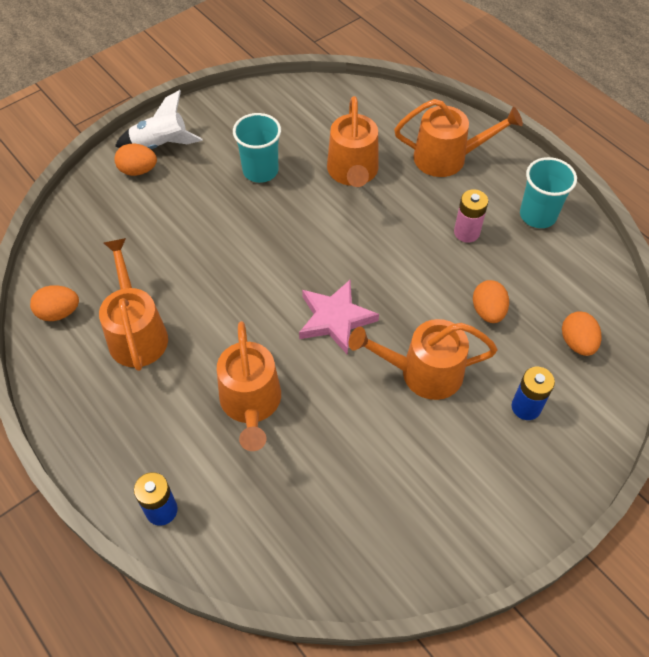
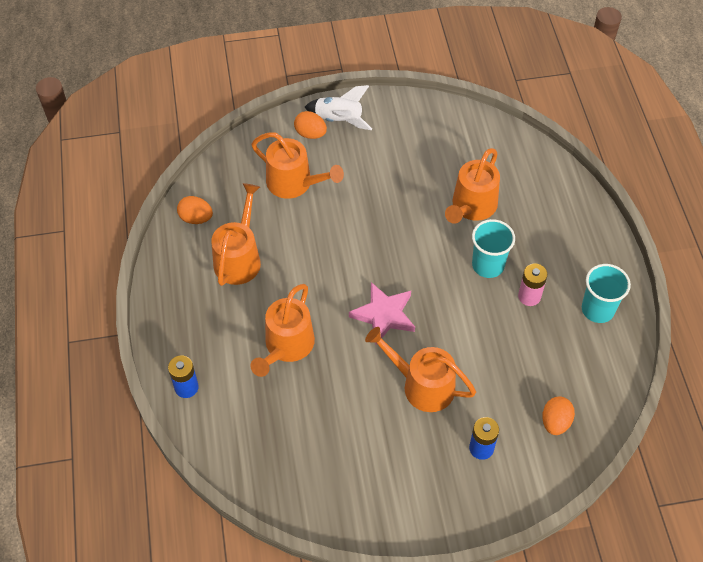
camera: 30 degrees right, 0 degrees up
(260, 170) = (401, 174): turquoise cup -> turquoise cup (488, 265)
(447, 158) = (556, 229): orange watering can -> orange watering can (294, 183)
(488, 311) = (502, 365): orange egg -> none

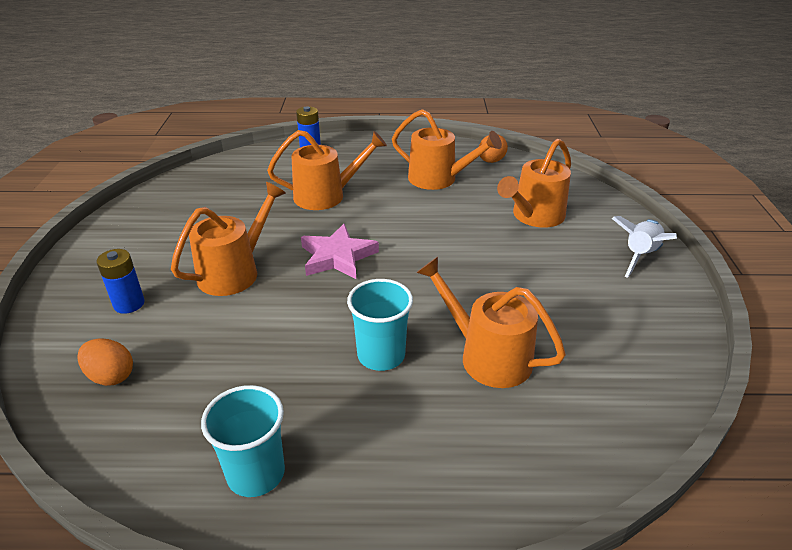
camera: 100 degrees right, 20 degrees down
(286, 346) = (326, 195): orange watering can -> orange watering can turned 135 degrees clockwise
(310, 134) = (612, 233): orange egg -> none
(529, 296) = (313, 390): pink battery -> none

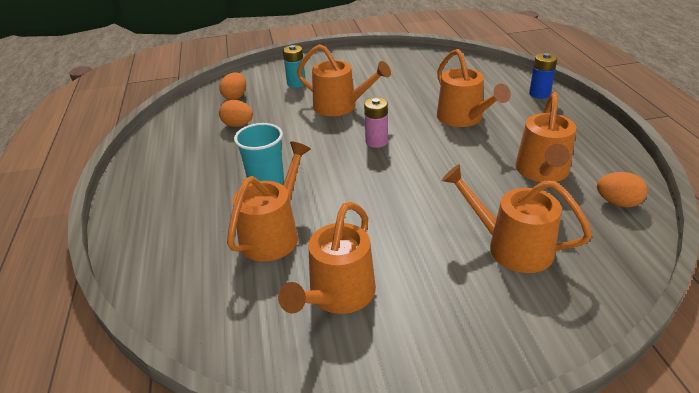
camera: 80 degrees right, 0 degrees up
(129, 304) = (296, 83): blue battery -> turquoise battery
(210, 377) = (238, 125): none -> orange egg
(256, 473) = (166, 157): turquoise cup -> none
(337, 257) = (376, 142): pink star -> pink battery
(588, 319) = (338, 296): none -> orange watering can
(639, 256) = (475, 343): white rocket -> none

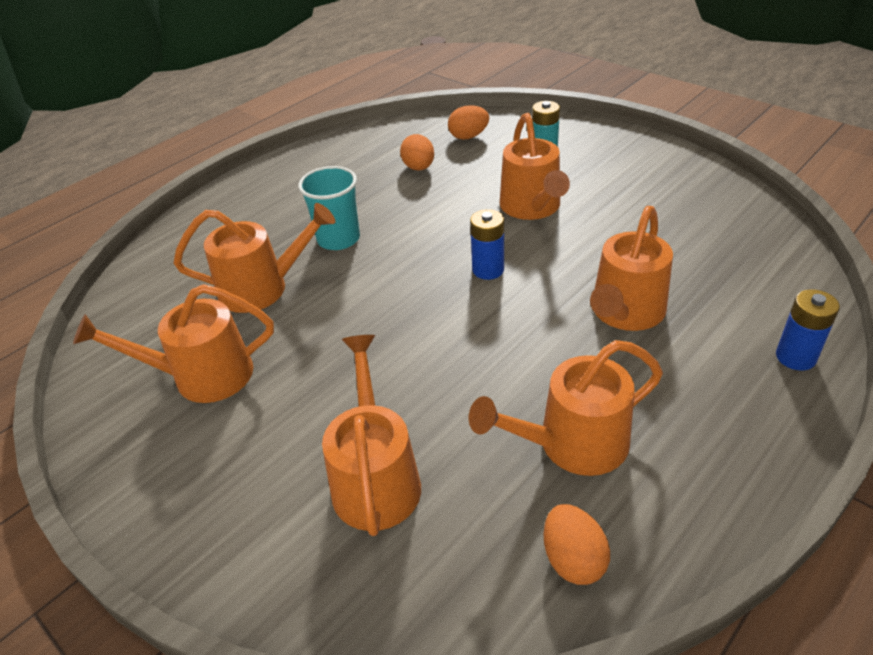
camera: 55 degrees right, 5 degrees up
(376, 142) = (488, 270): pink battery -> blue battery

